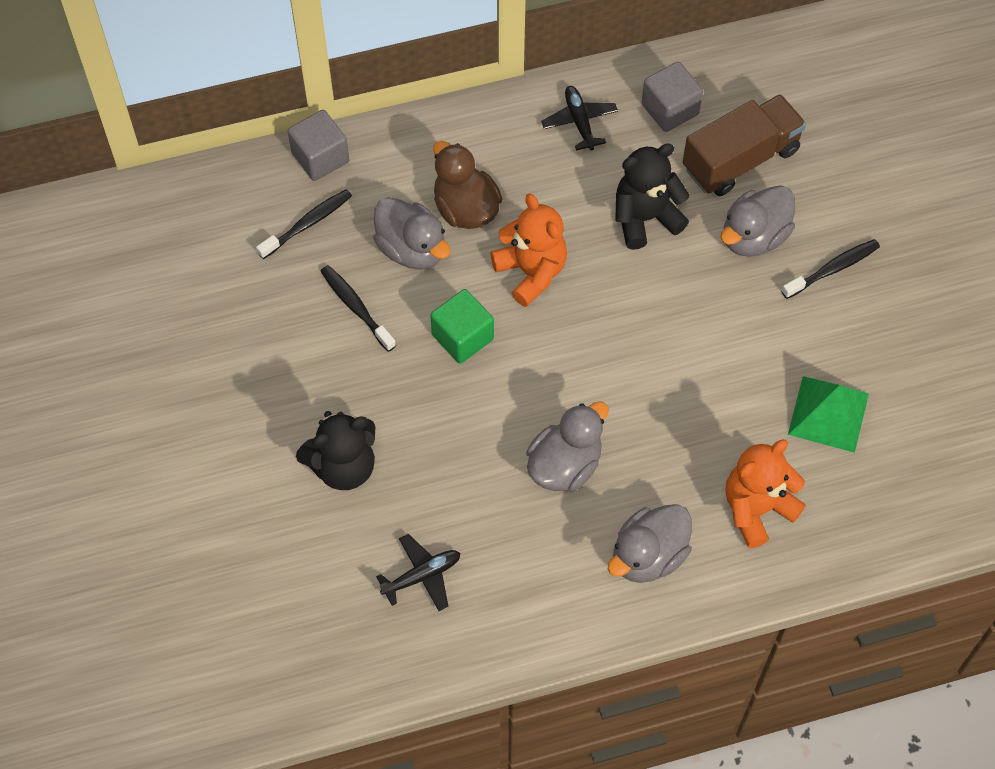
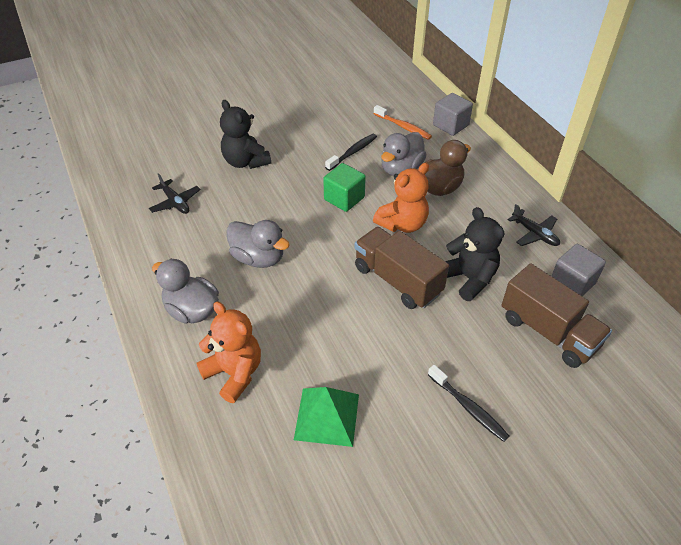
camera: 80 degrees right, 15 degrees down
(308, 224) = (403, 127): black toothbrush -> orange toothbrush
(579, 122) = (534, 234): black plane -> black plane turned 75 degrees clockwise
(635, 300) = (397, 280): none -> brown truck
(754, 237) = (479, 348): grey duck -> none

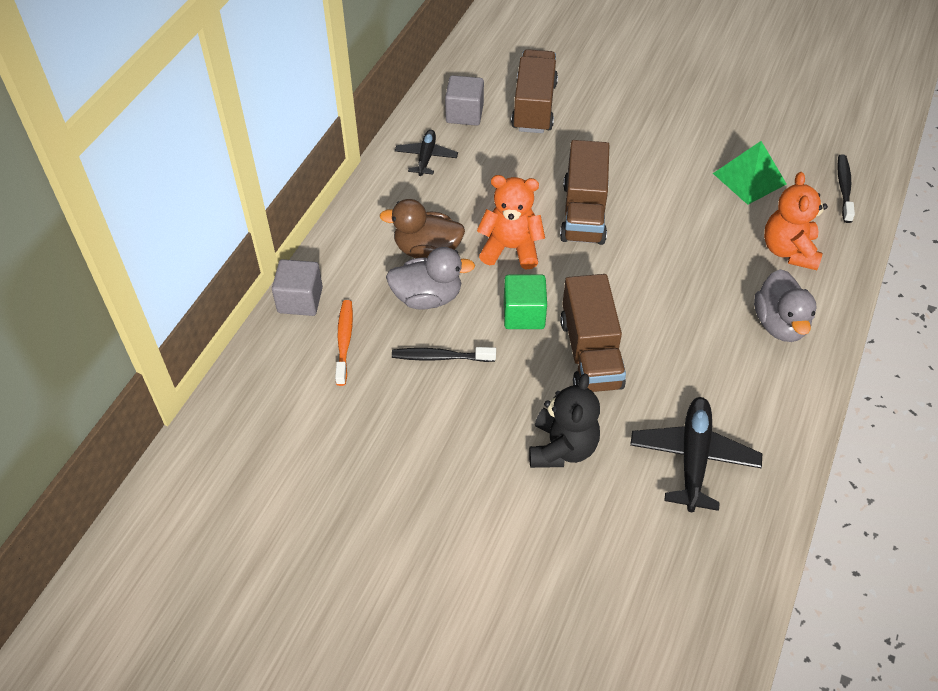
camera: 130 degrees left, 5 degrees up
(175, 202) = (693, 458): black plane -> black plane, size x1.64
(258, 258) = (673, 323): grey duck -> none
(285, 208) = (590, 353): none -> brown truck
(468, 407) = (651, 116): black toothbrush -> black toothbrush (844, 188)
(469, 278) = (529, 172): black teddy bear -> none

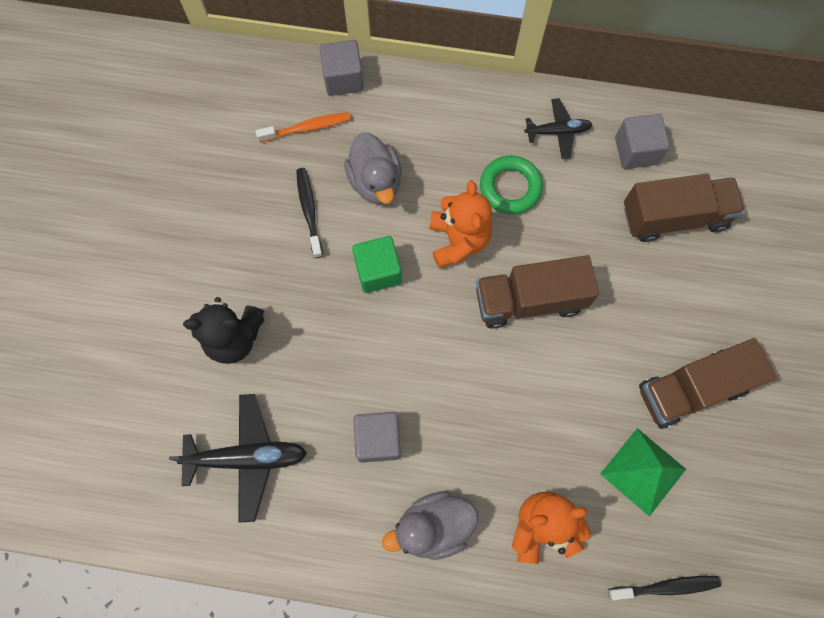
camera: 75 degrees right, 20 degrees up
(427, 250) = (433, 166): brown duck -> none
(469, 201) = (510, 187): none -> green ring
(590, 353) = (347, 342): brown truck -> brown truck (692, 389)
(692, 348) = (378, 439): none -> grey cube

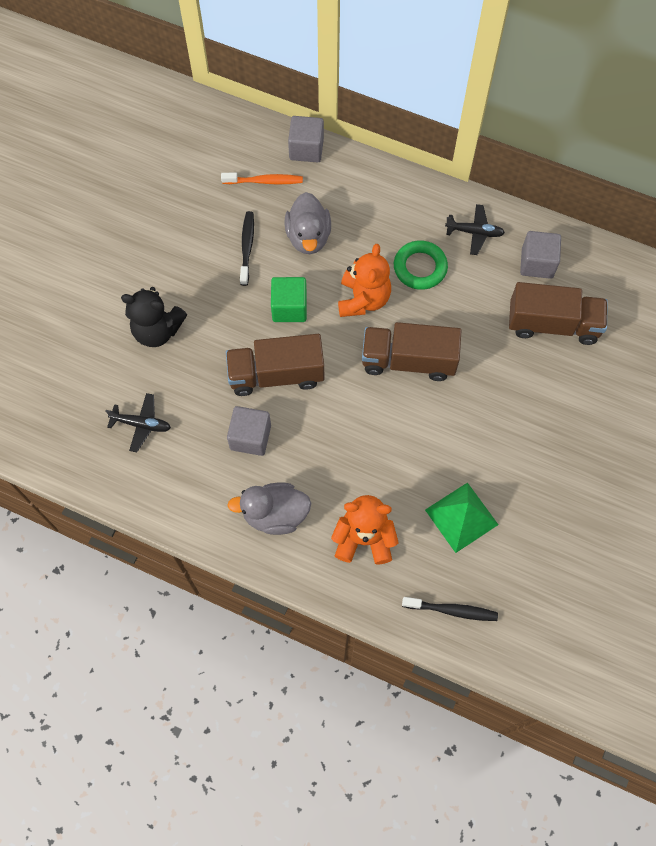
camera: 15 degrees right, 5 degrees down
(247, 458) = (141, 424): black plane -> black plane, size x0.61
(692, 389) = (523, 464): brown truck -> brown truck (276, 375)

